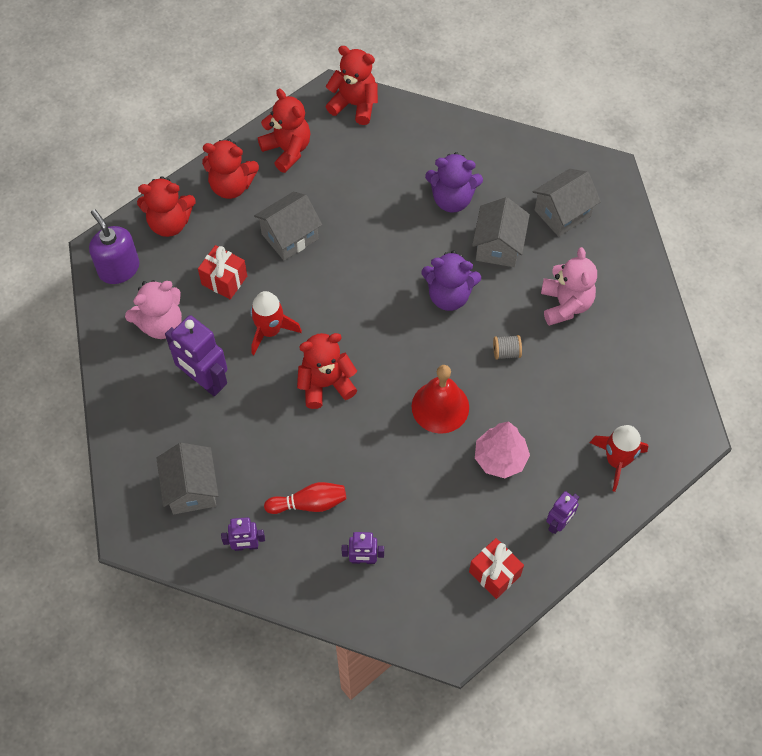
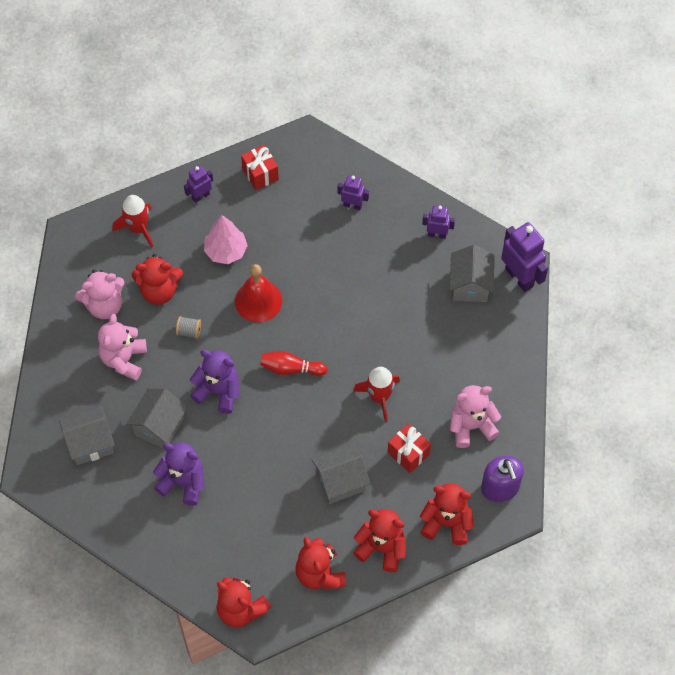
camera: 165 degrees left, 0 degrees up
(204, 381) = (443, 367): purple robot -> purple robot (519, 277)
(309, 503) = (382, 253): red bowling pin -> red bowling pin (291, 368)
(325, 384) = (344, 341): red teddy bear -> red teddy bear (159, 291)
(614, 358) = (104, 305): none -> pink teddy bear

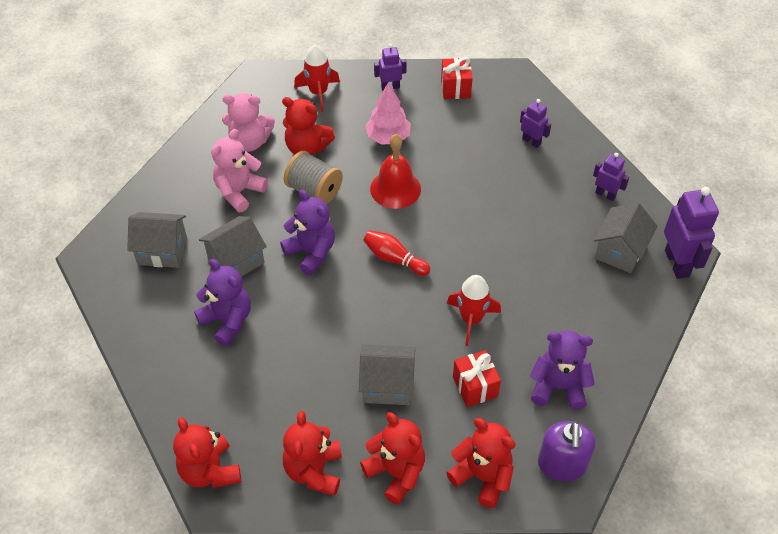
camera: 25 degrees right, 10 degrees down
(189, 331) = (314, 190): grey spool -> grey spool, size x1.92
(471, 426) = (558, 387): pink teddy bear -> purple teddy bear

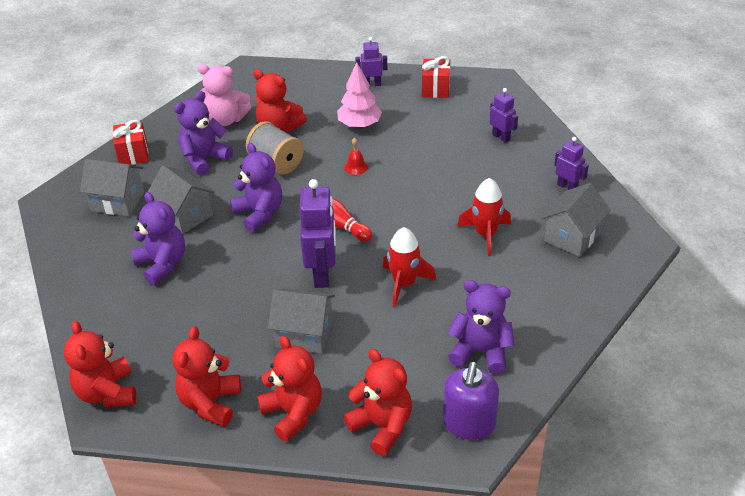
camera: 10 degrees right, 10 degrees down
(236, 261) = (185, 215): grey house -> grey house turned 75 degrees clockwise
(239, 192) = (204, 159): pink teddy bear -> purple teddy bear
(318, 93) = (302, 85): red rocket -> red rocket (485, 234)
(395, 189) = (356, 167): red bell -> red bell, size x0.47
(475, 387) = (394, 343): red gift -> red gift (133, 155)
(677, 263) = (631, 252): purple robot -> purple robot (322, 274)

